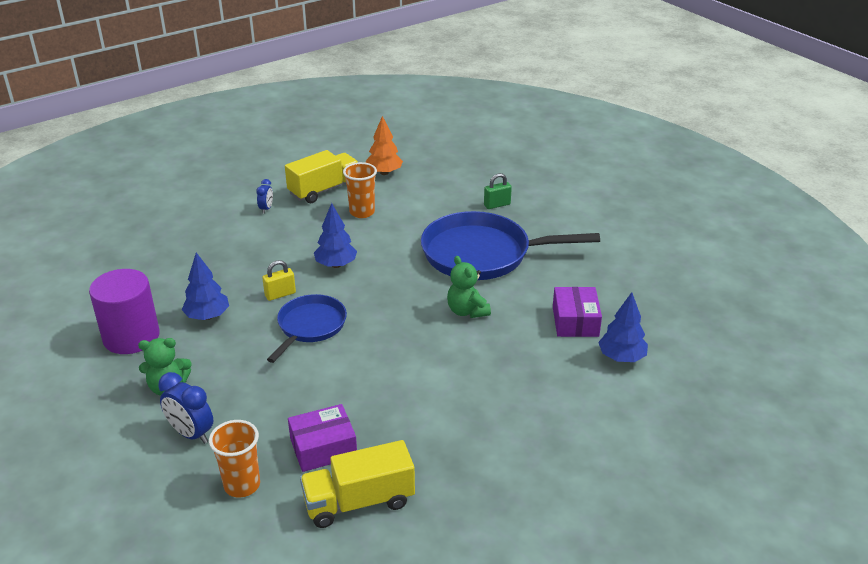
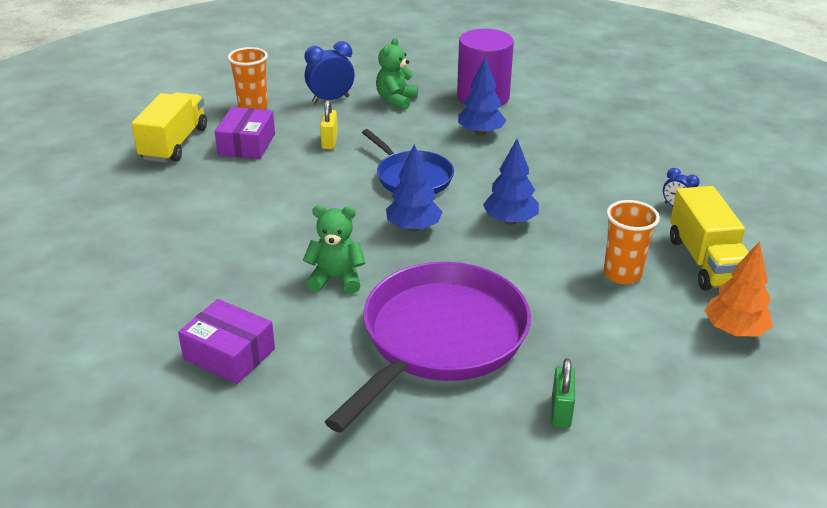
camera: 120 degrees right, 0 degrees up
(280, 294) = (482, 175): yellow padlock -> yellow padlock (329, 141)
(482, 254) = (439, 338): blue pan -> purple pan
(621, 357) = (131, 358): blue tree -> blue tree (413, 227)

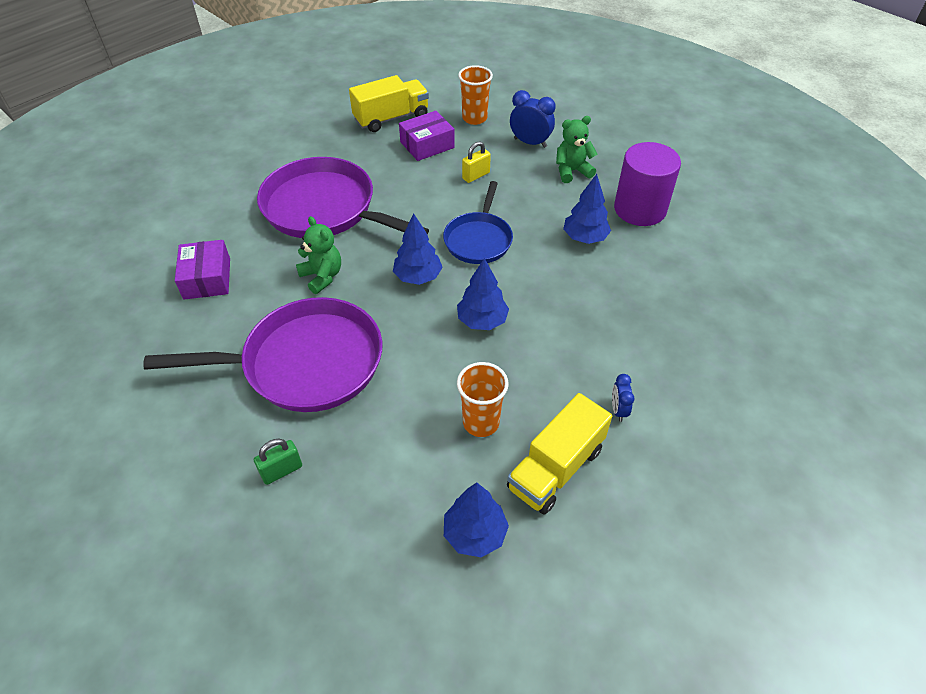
camera: 50 degrees right, 15 degrees up
(241, 236) = (324, 209): none -> purple pan
(734, 330) = (474, 534): orange tree -> blue tree

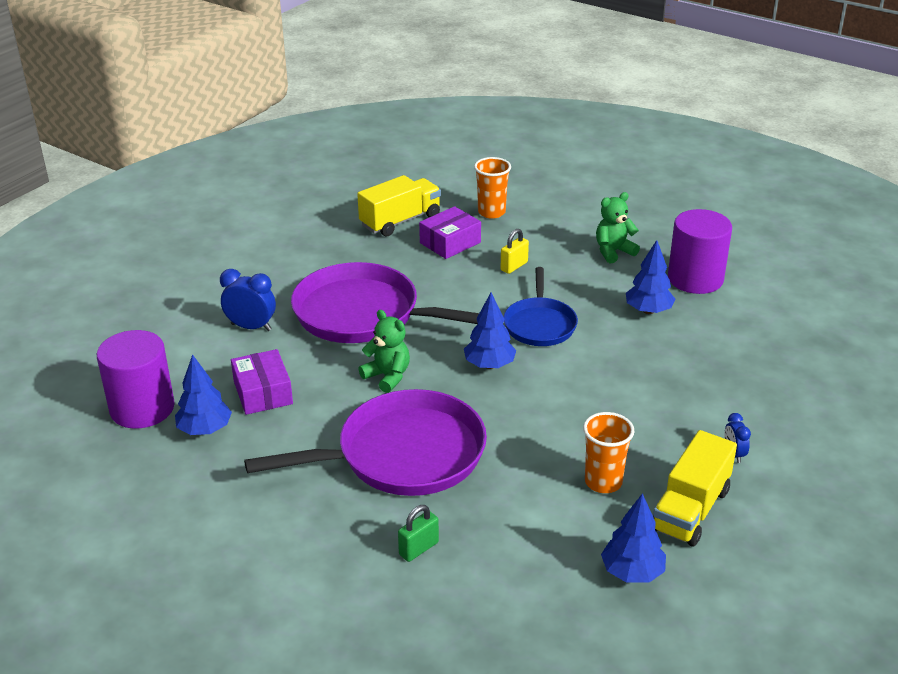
camera: 10 degrees left, 15 degrees down
(99, 280) = (142, 408): none -> purple cylinder
(482, 321) = (571, 396): blue tree -> blue tree (205, 430)
(530, 143) = (560, 229): blue clock -> blue clock (251, 327)

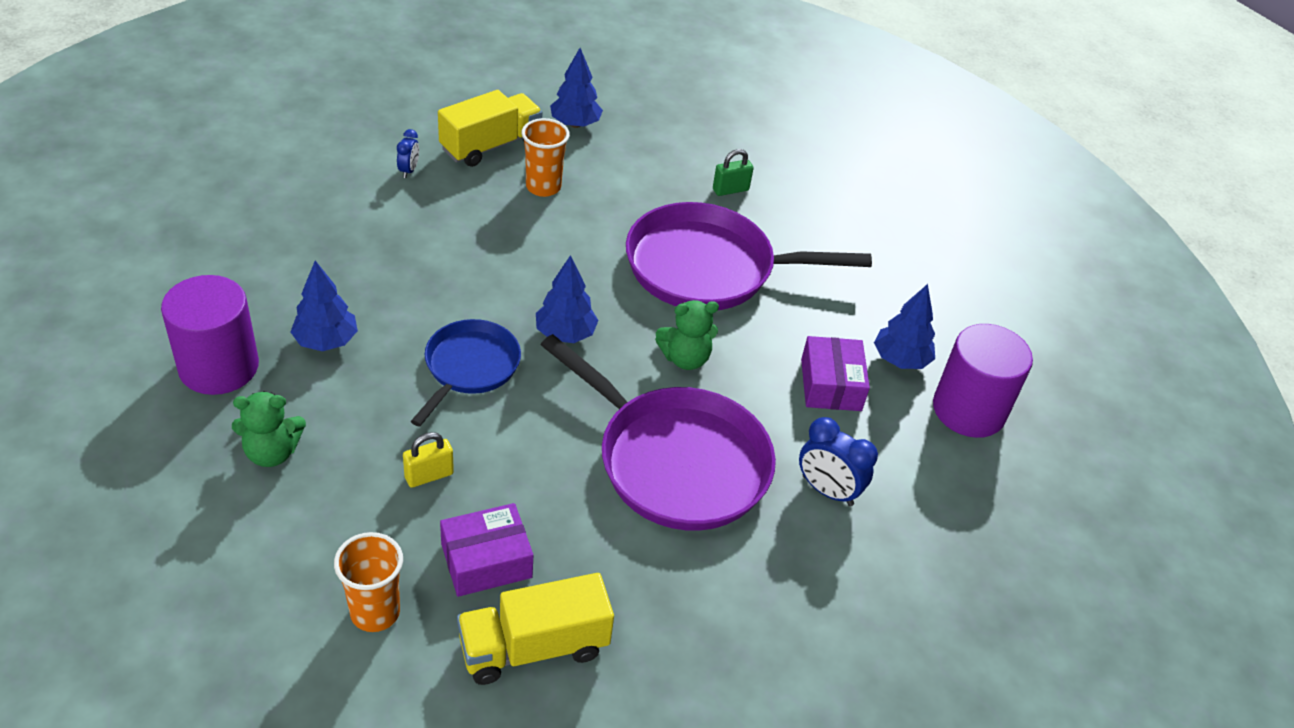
camera: 165 degrees left, 10 degrees up
(387, 376) = (685, 358): green teddy bear -> green teddy bear turned 75 degrees counterclockwise

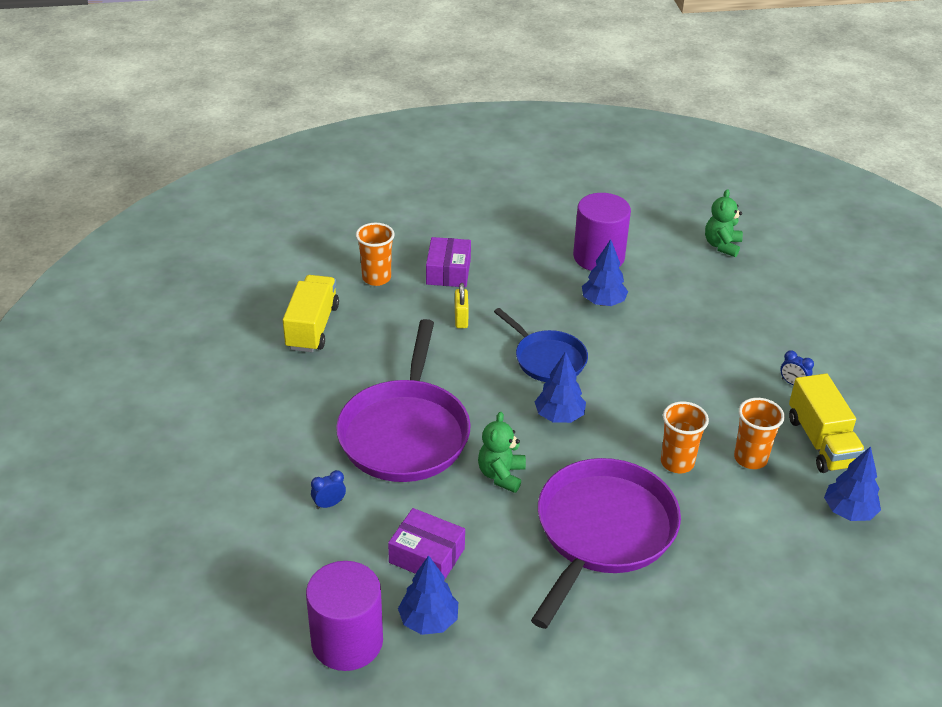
camera: 120 degrees right, 5 degrees down
(272, 452) = (515, 264): green teddy bear -> green teddy bear (722, 245)
(486, 560) = (382, 325): purple box -> purple box (448, 271)
(581, 234) = (677, 462): none -> orange cup
(676, 461) = (405, 433): purple pan -> purple pan turned 60 degrees counterclockwise
(730, 190) = (712, 595): green padlock -> none
(827, 490) = (329, 504): blue clock -> blue clock, size x0.58

